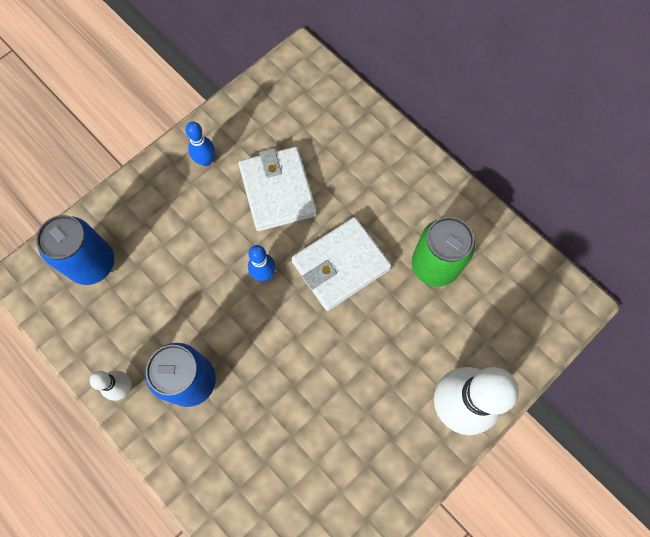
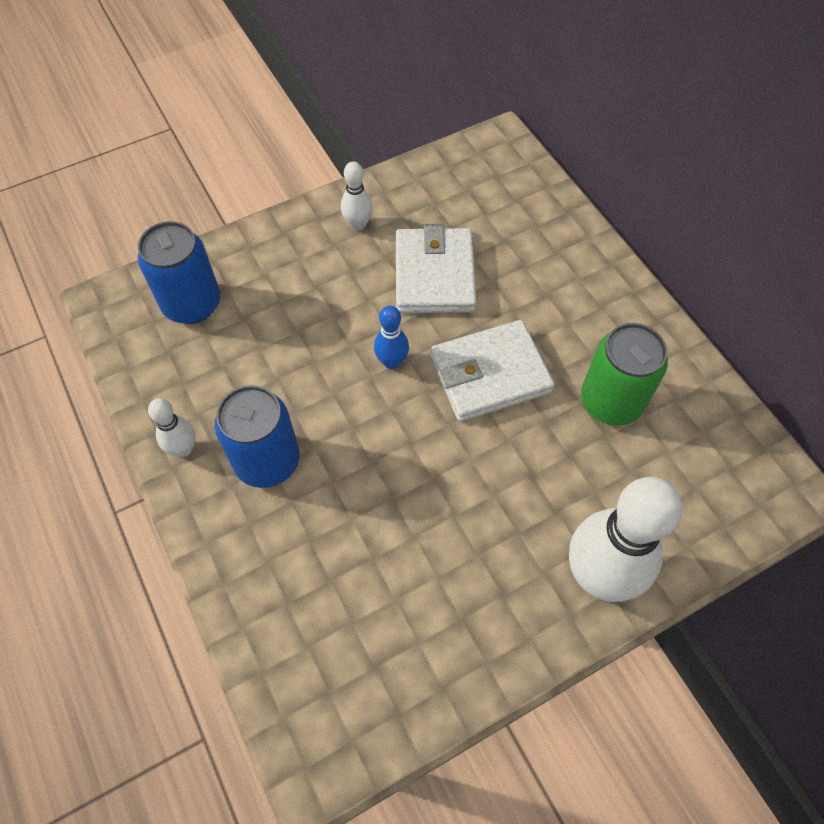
camera: 15 degrees right, 10 degrees down
(206, 160) = (358, 224): blue bowling pin -> white bowling pin

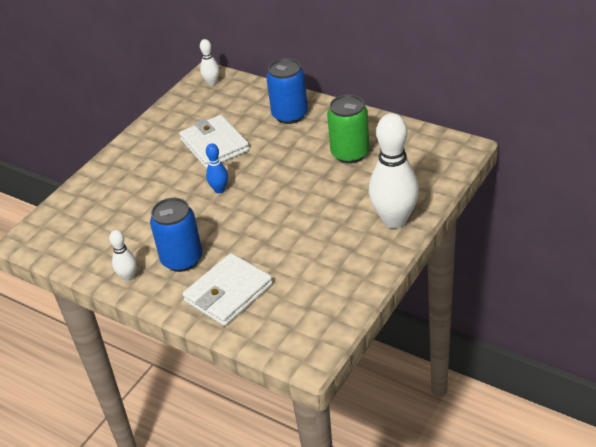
camera: 25 degrees left, 20 degrees down
(192, 304) = (80, 217): blue can -> blue can (290, 115)
(358, 224) = (152, 143): white bowling pin -> white bowling pin (212, 83)
(490, 374) = (278, 171): white wallet -> white wallet (228, 293)

